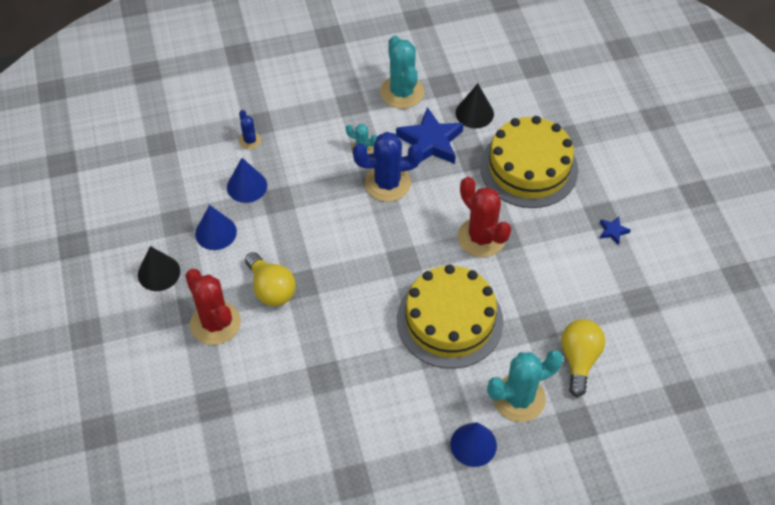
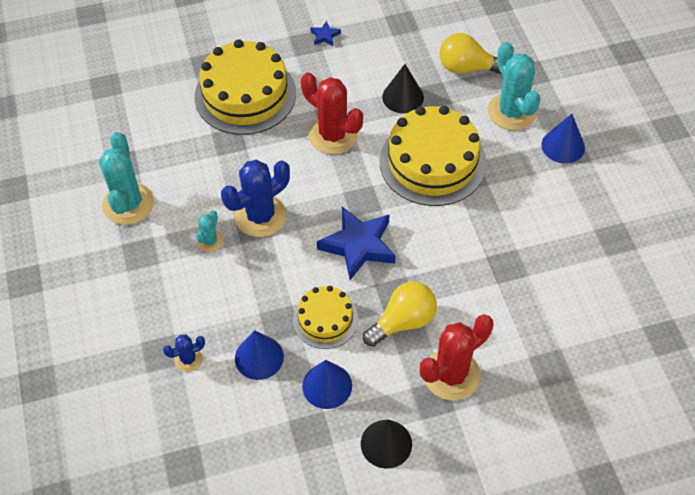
camera: 90 degrees left, 0 degrees up
(278, 231) = (325, 319): none -> yellow cake
(387, 183) = (260, 216): blue cactus -> blue cactus turned 60 degrees clockwise
(402, 92) = (128, 204): turquoise cactus -> turquoise cactus turned 75 degrees counterclockwise
(430, 142) = (204, 177): blue star -> blue star (358, 245)
(474, 113) = (167, 138): black cone -> black cone (403, 97)
(481, 237) = (333, 135): red cactus -> red cactus turned 75 degrees clockwise

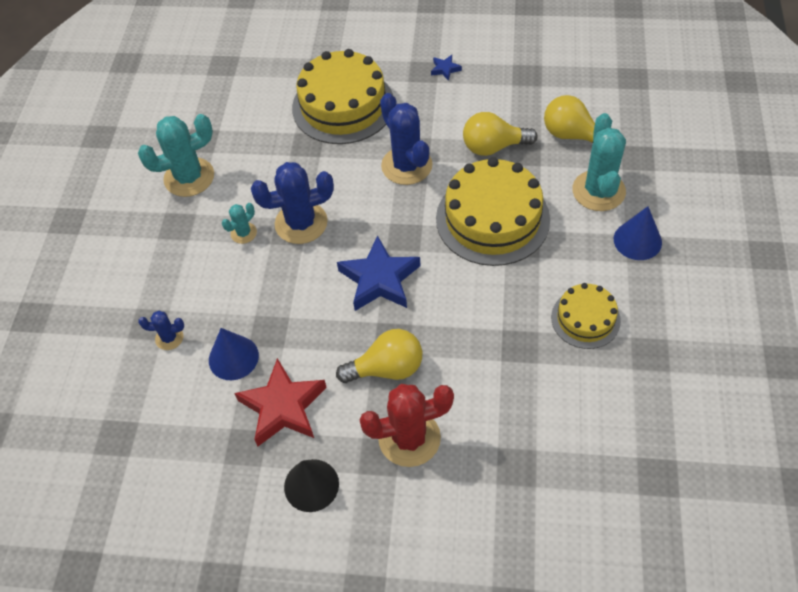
camera: 25 degrees right, 0 degrees up
(128, 204) = (189, 177): turquoise cactus -> turquoise cactus turned 45 degrees clockwise
(325, 319) = (313, 341): yellow cake -> yellow cake (585, 319)
(327, 385) = (283, 407): blue cone -> red star
(333, 135) = (406, 165): red cactus -> blue cactus
(403, 97) = (493, 147): black cone -> yellow light bulb

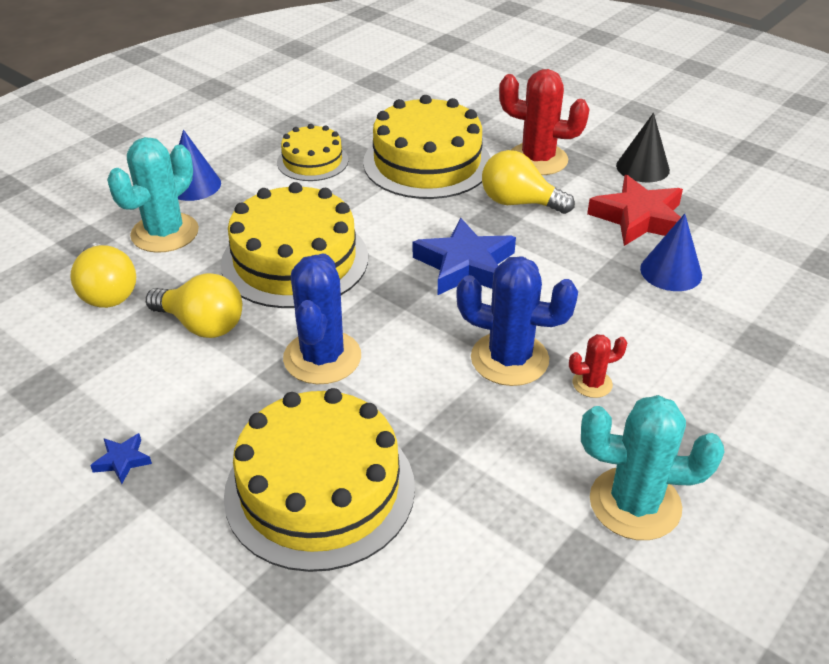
camera: 150 degrees left, 15 degrees down
(169, 338) = (740, 318): blue cactus -> none
(243, 233) = (592, 384): turquoise cactus -> red cactus
(496, 374) = (427, 162): none -> yellow cake

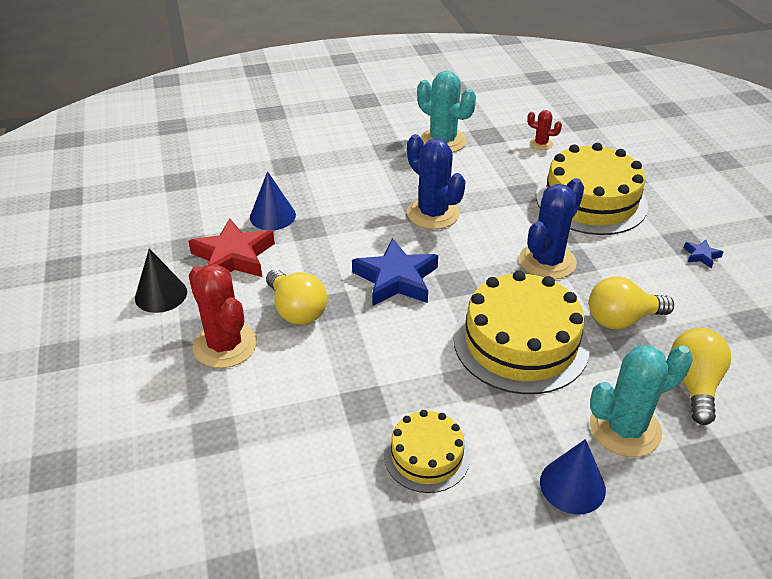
camera: 145 degrees left, 0 degrees up
(202, 325) = (621, 319): yellow light bulb -> yellow light bulb turned 75 degrees counterclockwise
(427, 162) = (320, 393): yellow cake -> none
(592, 384) = (402, 185): red cactus -> red cactus (541, 144)

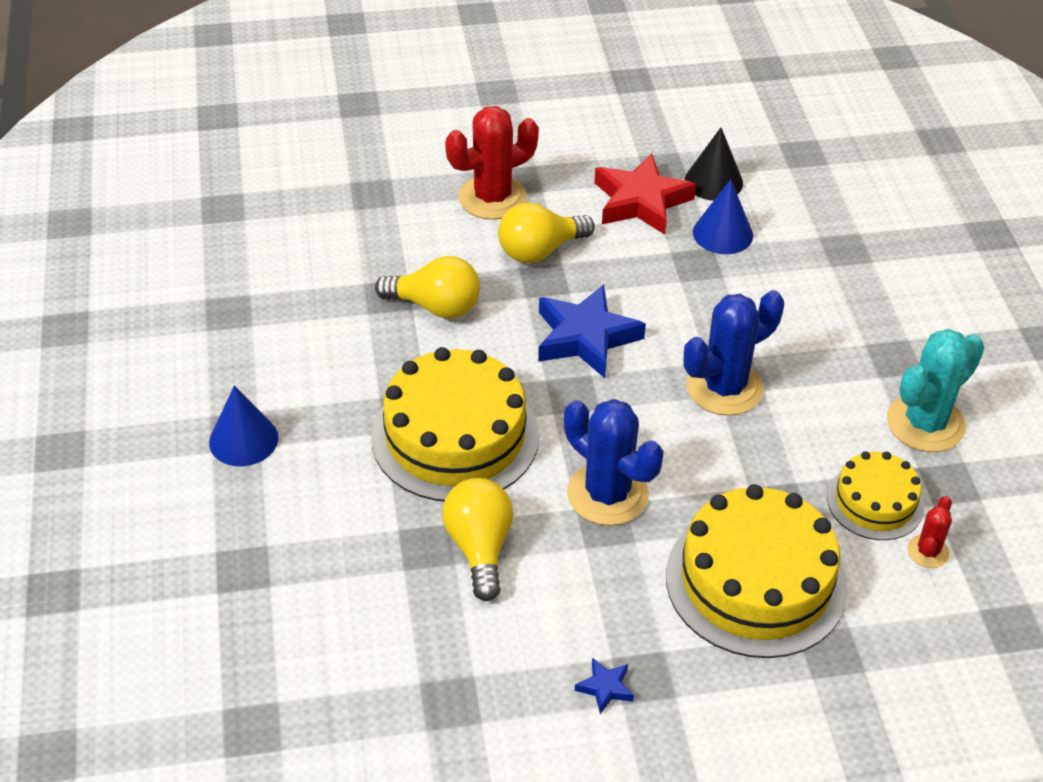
camera: 95 degrees right, 5 degrees up
(161, 294) = (579, 150): black cone -> black cone (713, 181)
(426, 456) = (310, 335): yellow cake -> yellow cake (875, 502)
(625, 429) = (303, 502): turquoise cactus -> none
(694, 384) = (353, 590): yellow light bulb -> yellow light bulb (436, 306)

